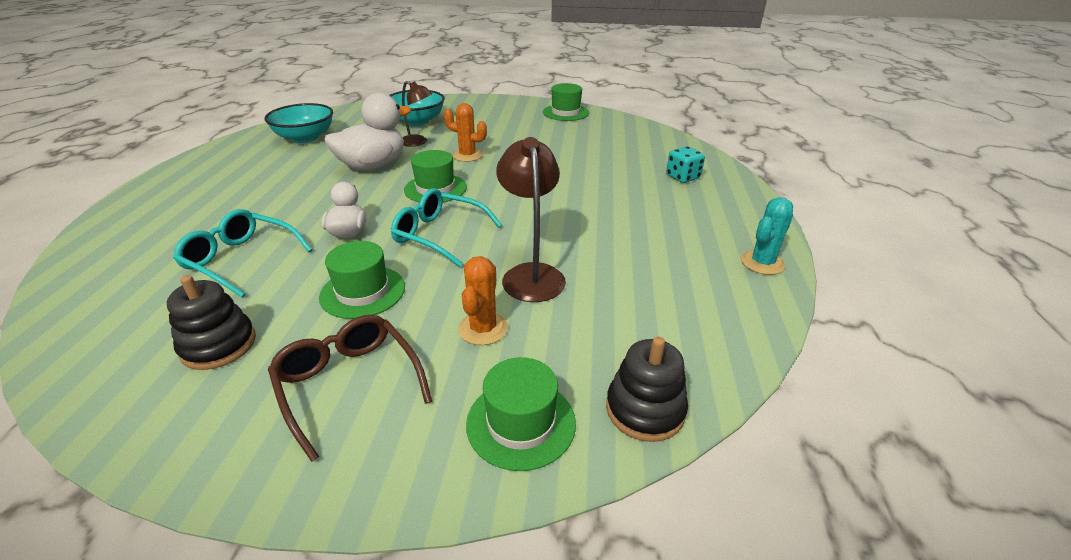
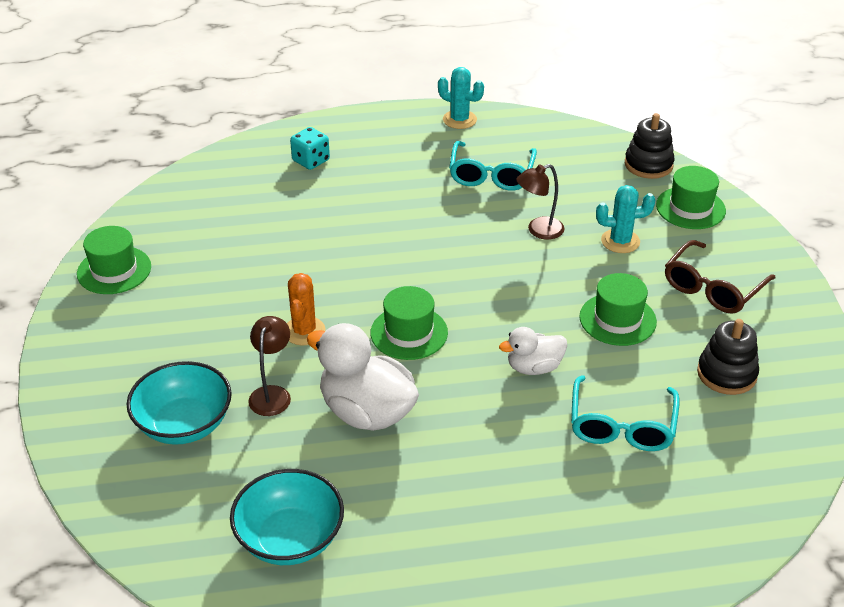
camera: 105 degrees left, 5 degrees up
(438, 234) = (505, 301): turquoise glasses -> turquoise glasses (491, 175)
(483, 329) = (620, 241): orange cactus -> turquoise cactus
(531, 274) = (538, 230): brown lamp -> brown lamp, size x0.65

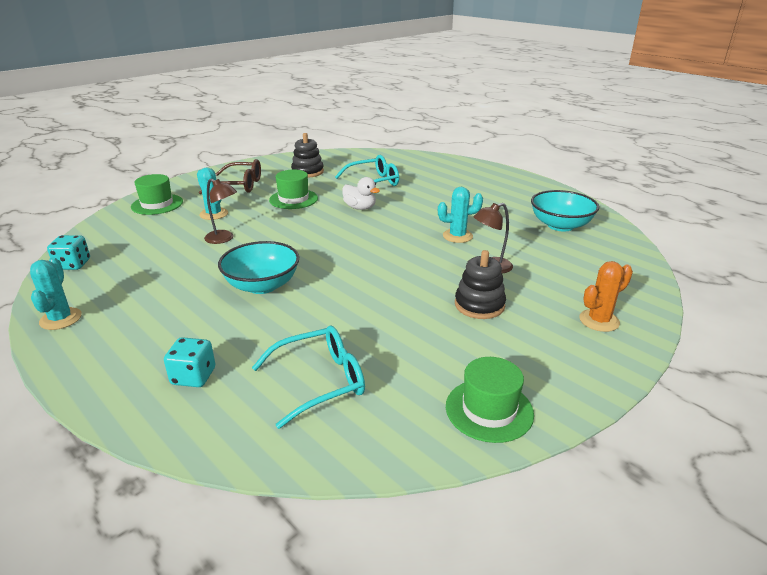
camera: 125 degrees left, 10 degrees down
(184, 424) = (559, 284): turquoise bowl -> turquoise bowl (262, 285)
(304, 331) = (425, 279): orange cactus -> orange cactus (599, 321)
(367, 412) = (457, 236): white duck -> turquoise cactus
(409, 333) = (378, 246): green hat -> none
(491, 175) = (159, 275): turquoise glasses -> turquoise glasses (321, 381)
(562, 135) = (73, 264): none -> turquoise dice
(648, 165) = (106, 226): black stacking toy -> black stacking toy (479, 305)

